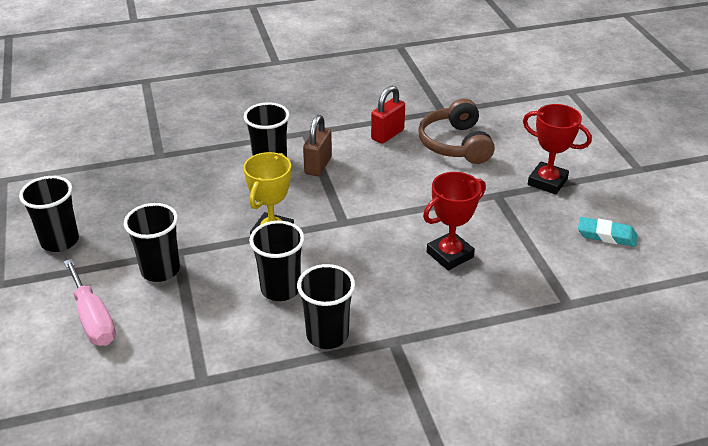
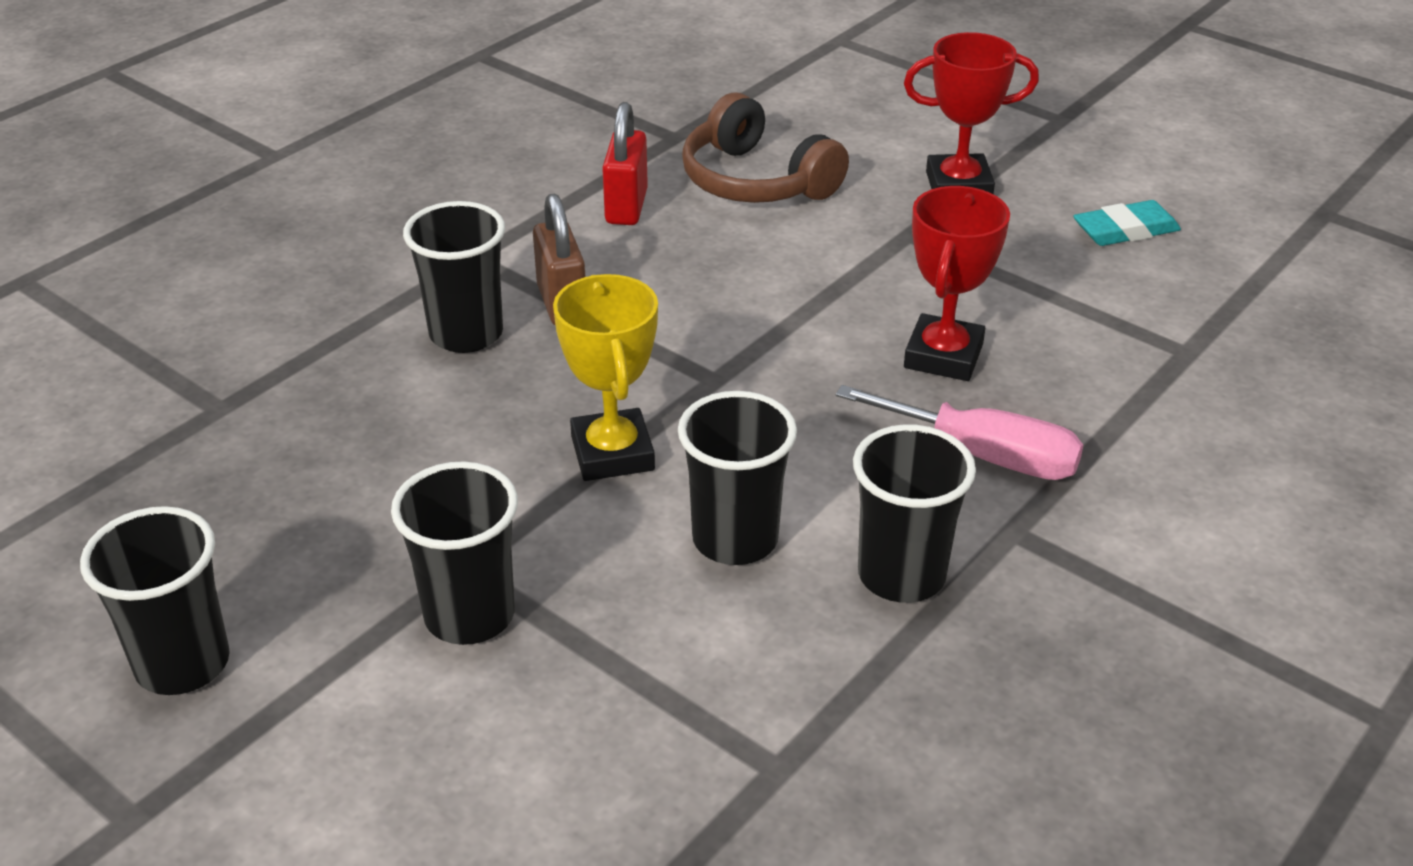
camera: 35 degrees left, 0 degrees up
(93, 319) = (434, 774): pink screwdriver -> pink screwdriver (984, 455)

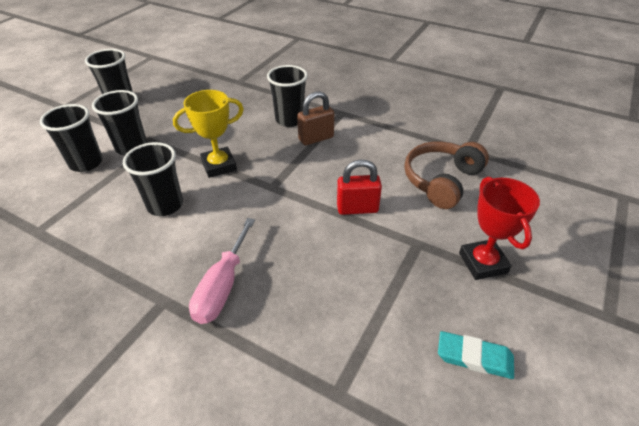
camera: 80 degrees right, 5 degrees up
(626, 207) = (397, 144): red padlock -> red padlock (357, 208)
(901, 575) = (137, 259): black cup -> black cup (86, 163)
(943, 356) = (305, 265): red trophy -> none
(1125, 230) = (474, 357): turquoise eraser -> turquoise eraser turned 45 degrees counterclockwise

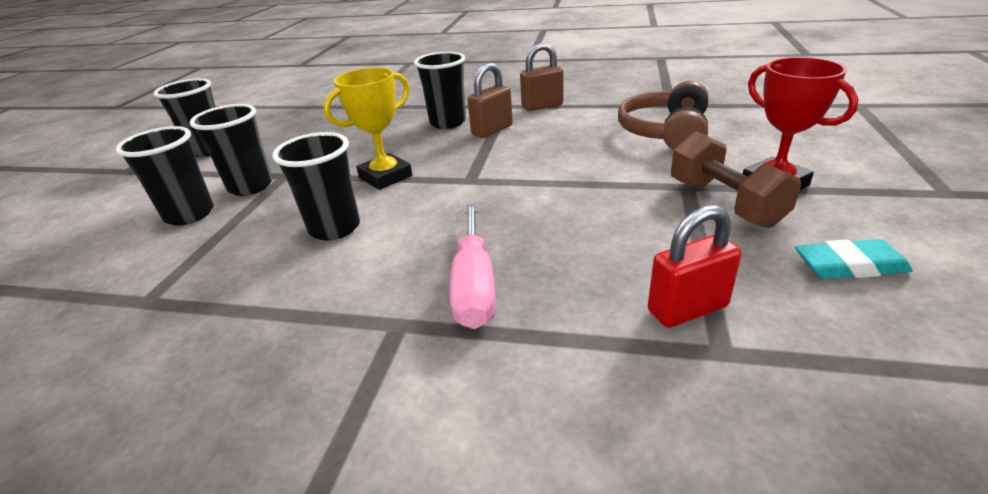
camera: 15 degrees left, 10 degrees down
(357, 208) = (591, 174): red padlock -> red padlock (687, 309)
(368, 121) = (542, 106): none -> brown padlock
(432, 269) = (724, 203): none -> brown dumbbell

